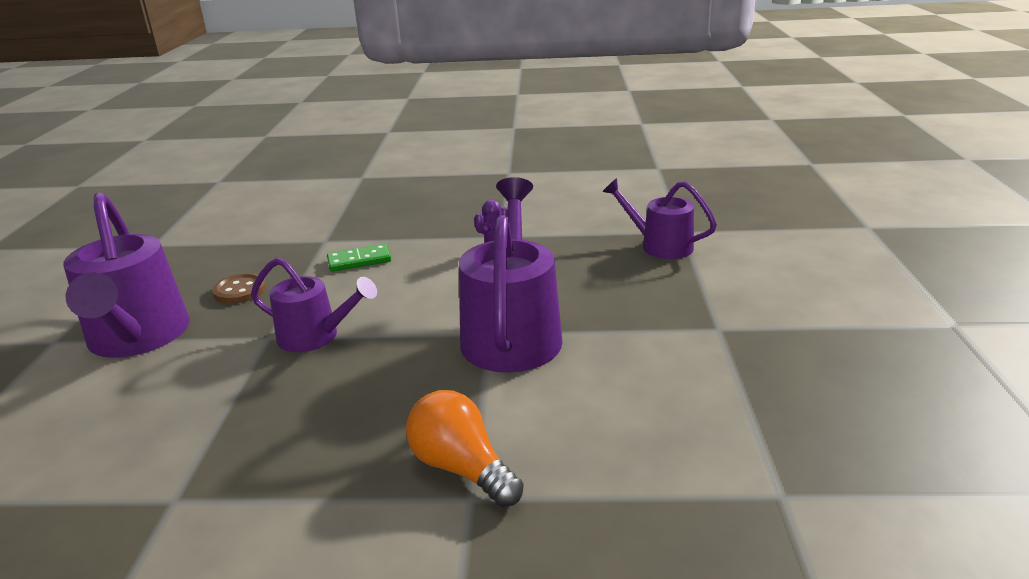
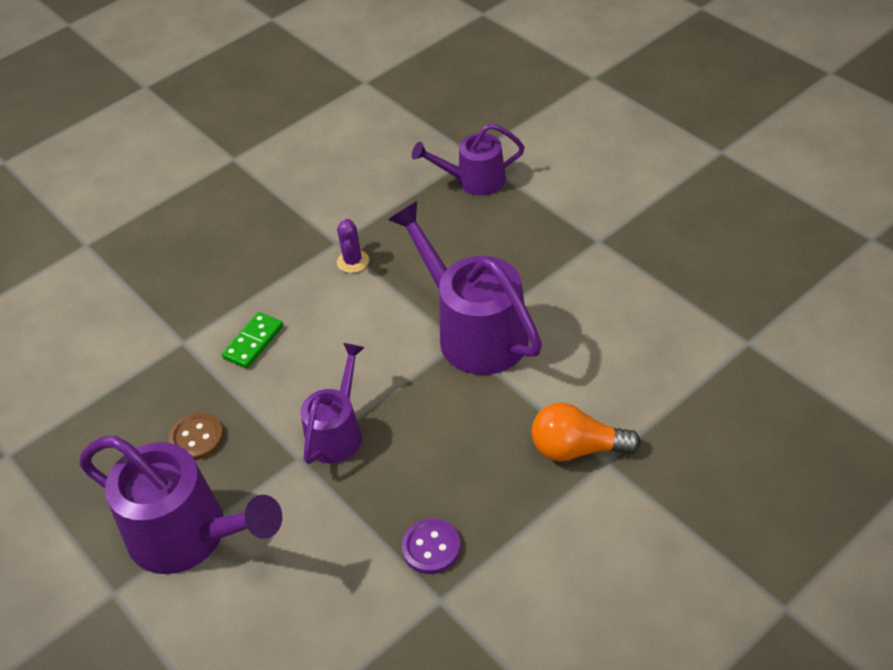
camera: 40 degrees left, 20 degrees up
(235, 456) = (431, 547): none -> purple button
(316, 337) = (337, 431): purple watering can -> purple watering can turned 45 degrees counterclockwise

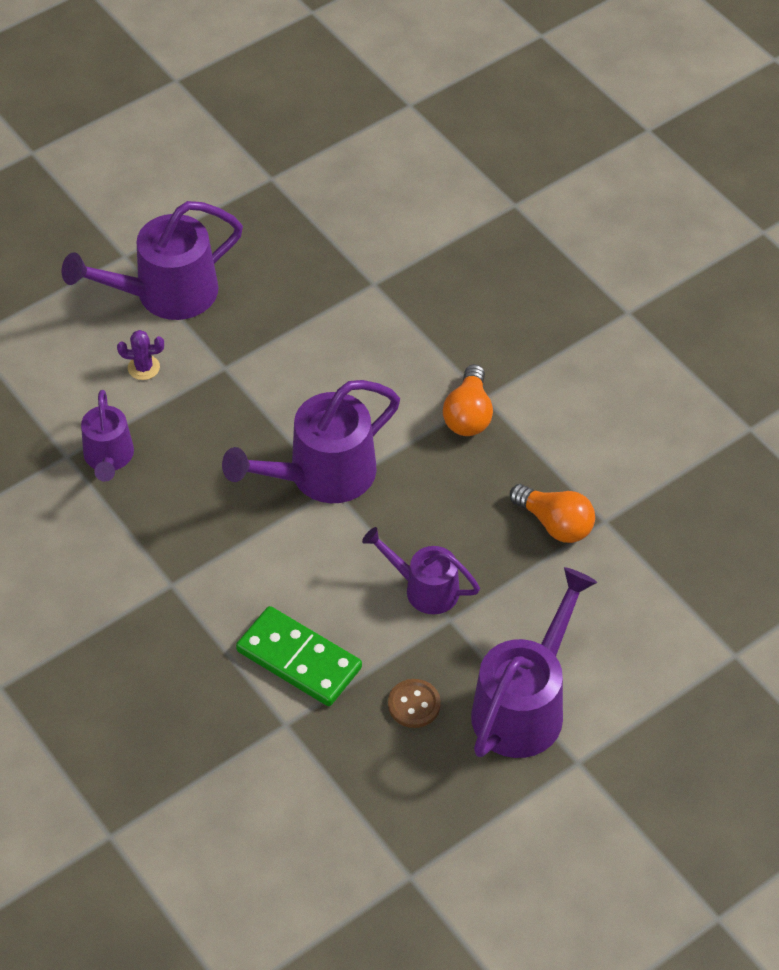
camera: 90 degrees left, 5 degrees up
(253, 342) = (299, 659): green domino -> green domino, size x1.78
(353, 261) = (203, 570): purple cactus -> purple cactus (143, 367)
(431, 547) = (555, 524): purple button -> orange light bulb
(680, 185) = (164, 294): none -> purple watering can

